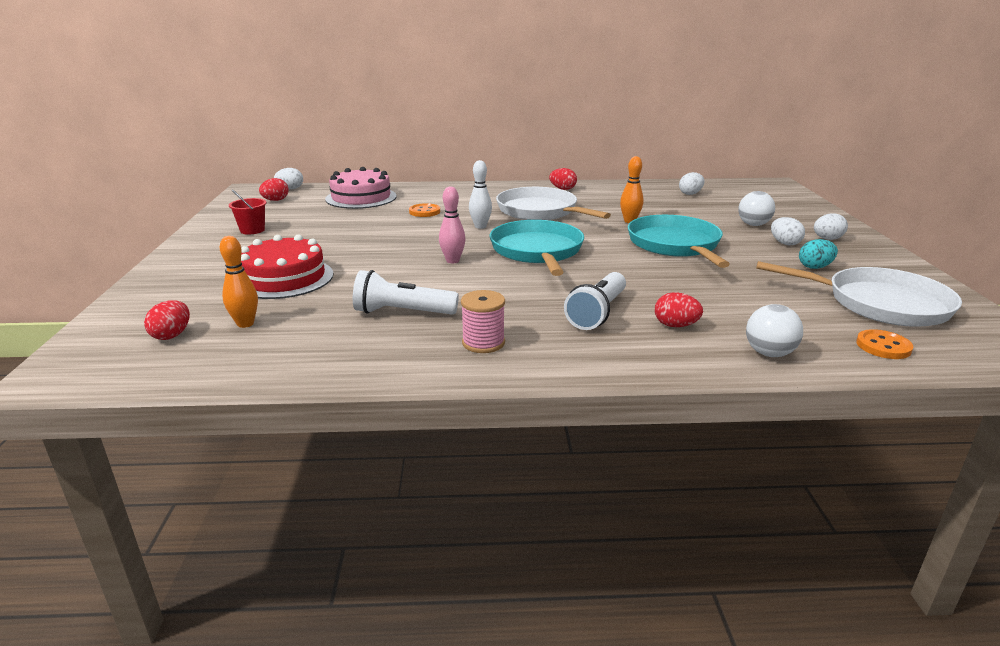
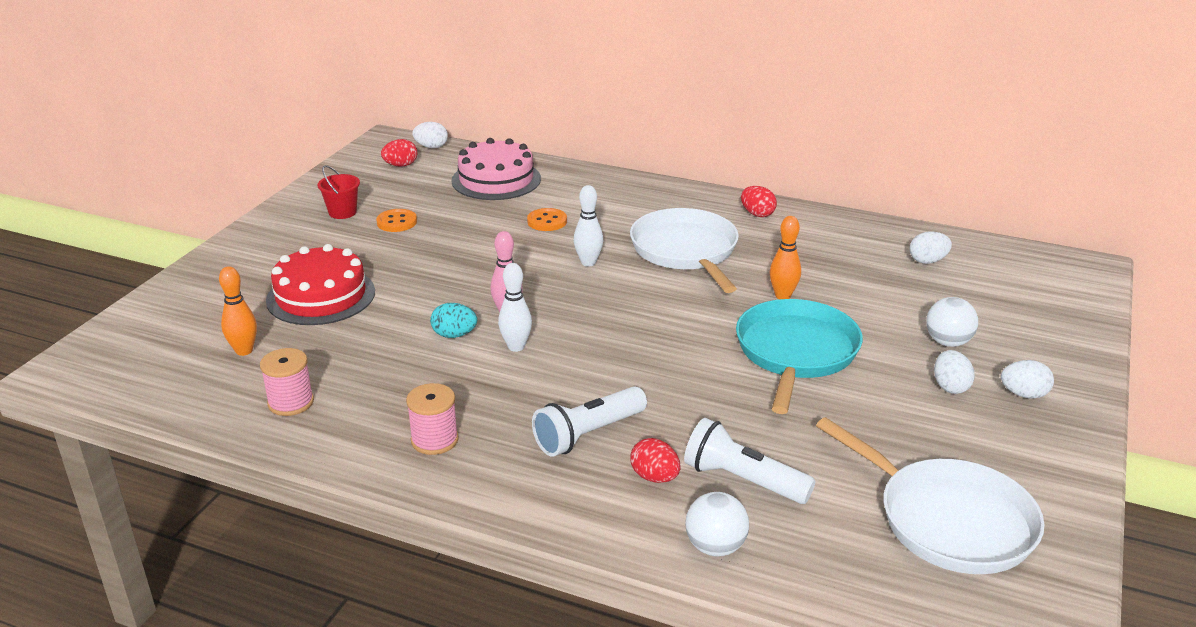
camera: 25 degrees right, 5 degrees up
(172, 335) = (176, 348): red egg -> none
(327, 347) = (291, 402): none -> pink spool
(402, 312) = (393, 376): white flashlight -> white flashlight (742, 480)
(482, 277) = (516, 347): none -> white bowling pin
(537, 251) = (615, 321): turquoise pan -> none
(815, 267) = (939, 438): turquoise egg -> turquoise egg (454, 335)
(883, 346) = (864, 581): orange button -> orange button (397, 222)

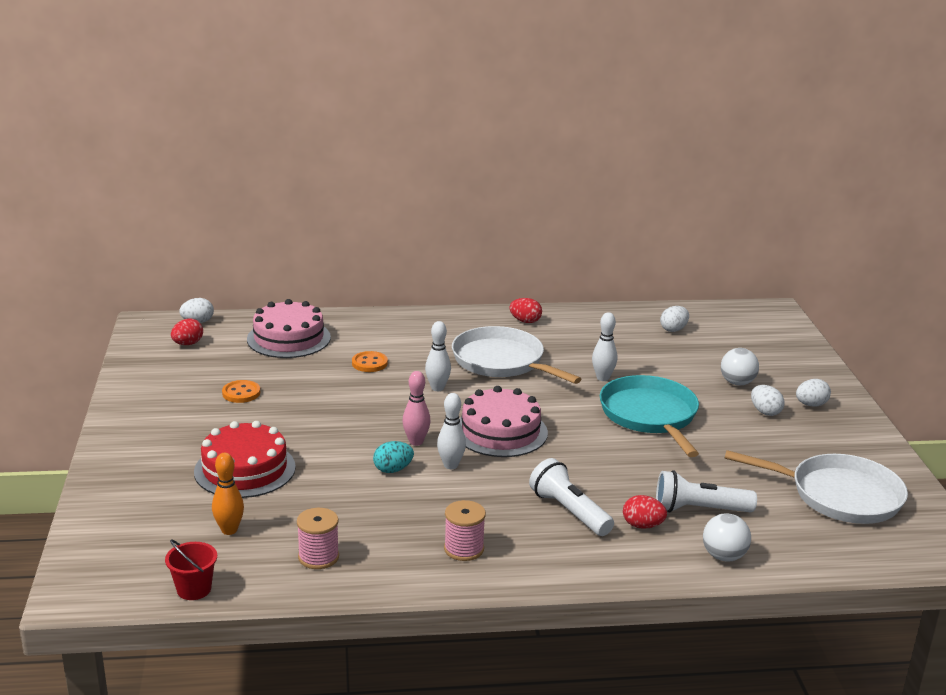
camera: 30 degrees left, 5 degrees down
(342, 212) = (181, 396): red bucket -> red bucket (194, 589)
(588, 434) = (569, 511): white flashlight -> white flashlight turned 120 degrees clockwise
(606, 325) = (500, 431): none -> pink cake
(782, 296) = (602, 378): orange bowling pin -> white bowling pin

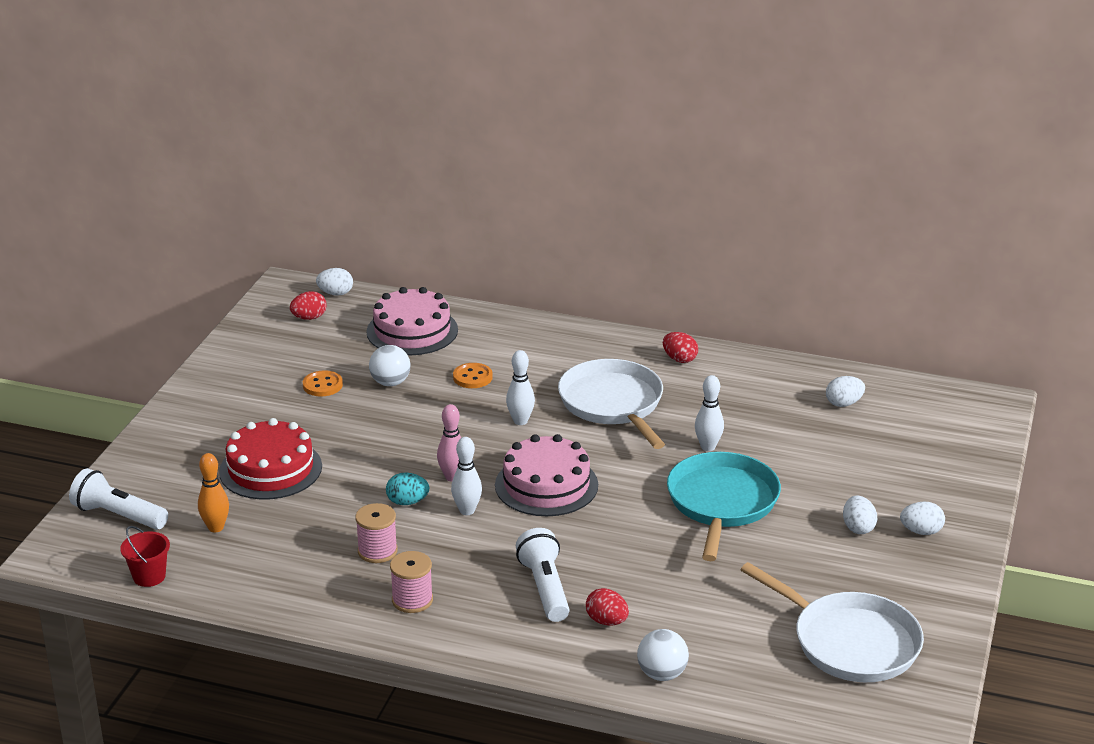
camera: 25 degrees right, 5 degrees up
(318, 557) = (275, 574): pink spool -> pink spool (377, 551)
(699, 509) = (680, 619): white flashlight -> white flashlight (118, 515)
(737, 383) = (858, 486): white ball -> white ball (390, 383)

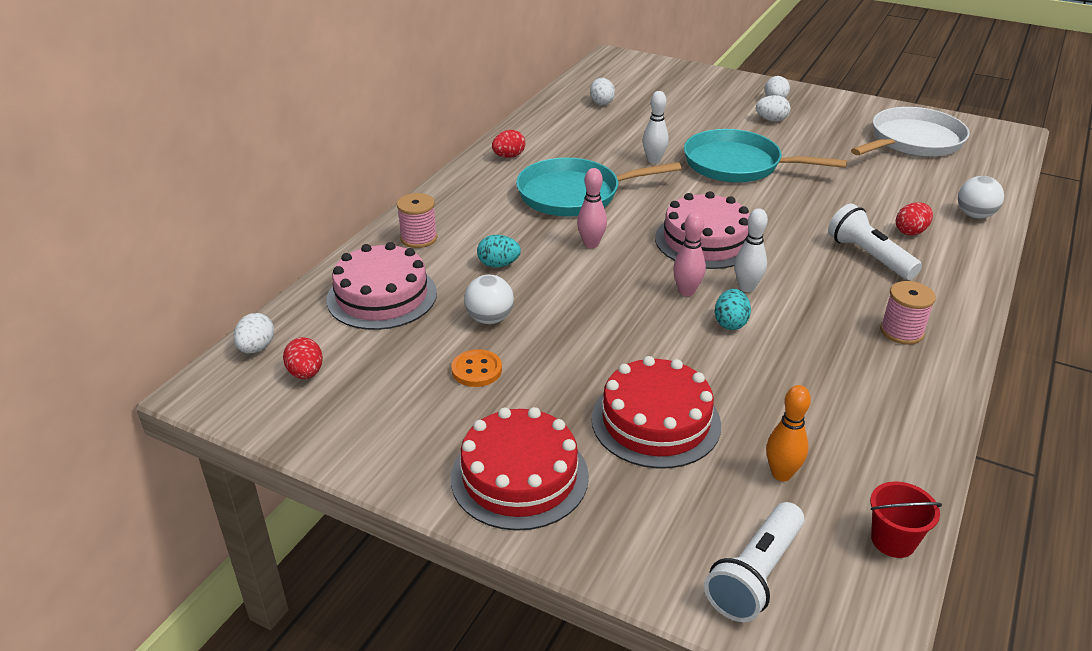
camera: 80 degrees left, 5 degrees up
(207, 416) = (519, 476): none -> red cake
(377, 551) = (820, 348): pink spool -> pink spool (419, 238)
(472, 377) = (498, 264): orange button -> turquoise egg
(520, 421) = (591, 244): white bowling pin -> pink bowling pin
(545, 588) = (868, 256): white flashlight -> white flashlight turned 60 degrees clockwise
(613, 404) = (574, 194): white pan -> turquoise pan

